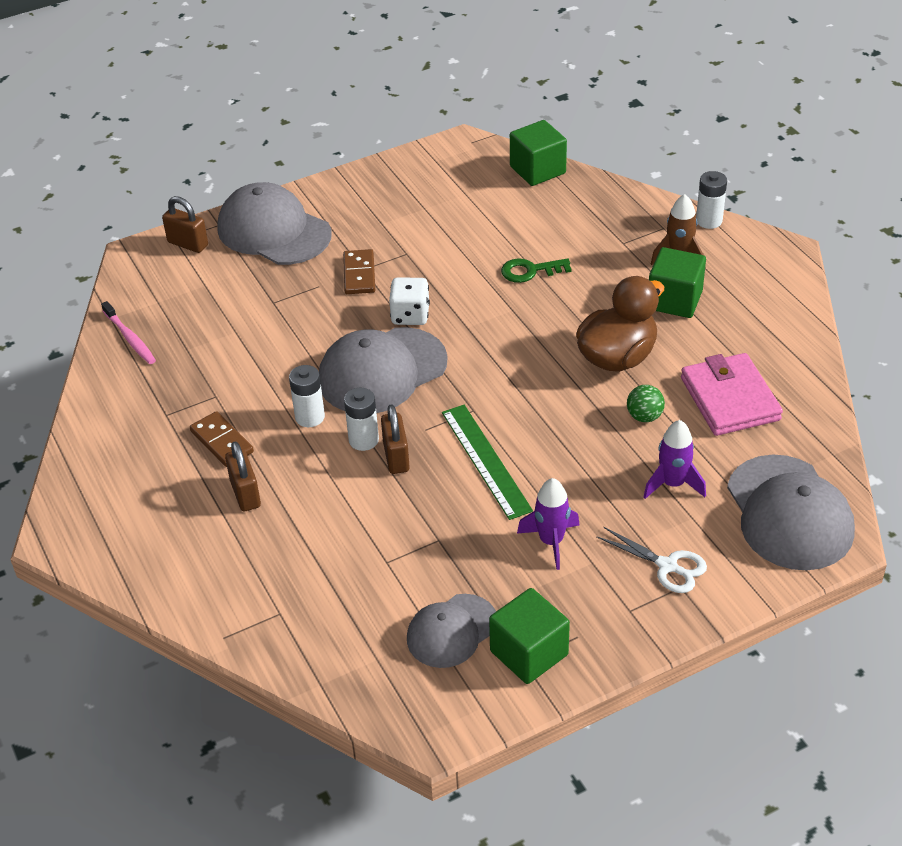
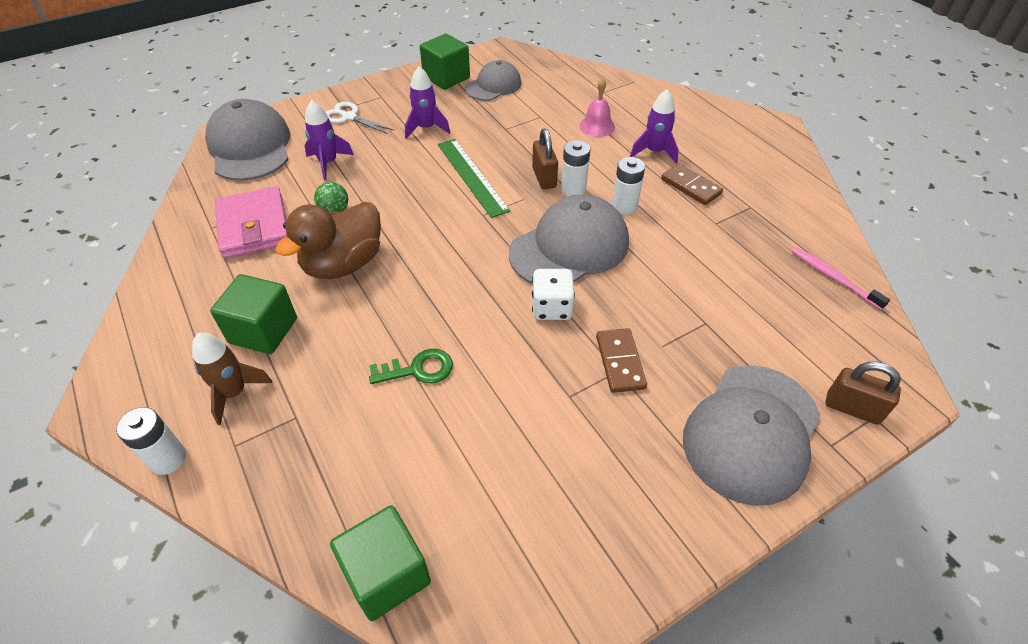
camera: 175 degrees right, 5 degrees up
(245, 494) = (654, 152): brown padlock -> purple rocket
(273, 231) = (751, 432): grey cap -> grey cap turned 90 degrees clockwise
(308, 541) = (597, 126): none -> pink bell

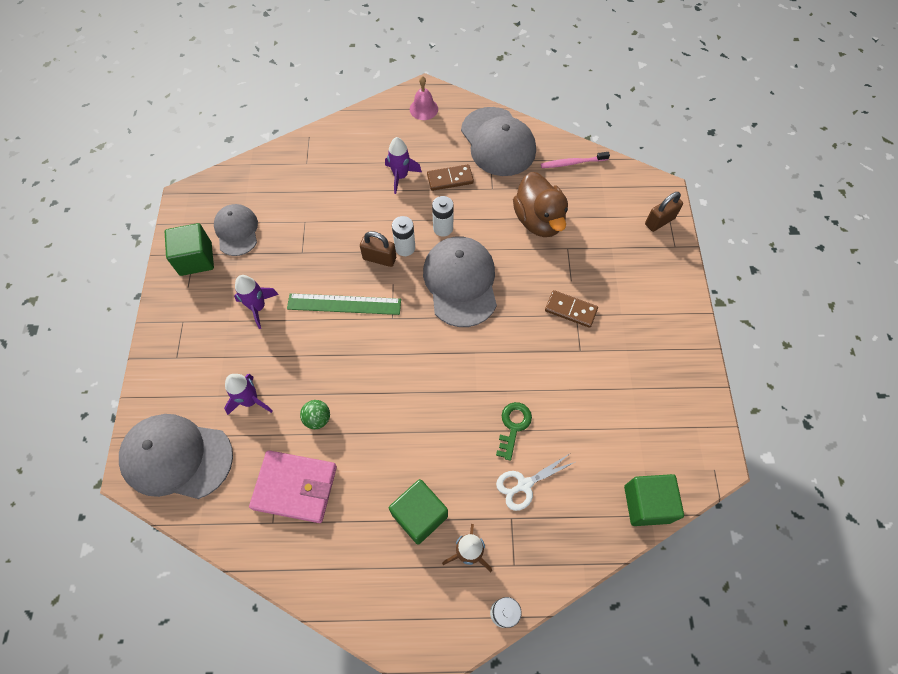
camera: 60 degrees left, 15 degrees up
(343, 264) = (384, 435): brown duck -> brown duck (538, 220)
(349, 117) = (194, 359): white scissors -> white scissors (524, 485)
(551, 308) = (507, 322): white dice -> none
(597, 126) = (345, 192): pink bell -> pink bell (423, 109)
(751, 432) = (650, 276): grey cap -> grey cap (498, 142)

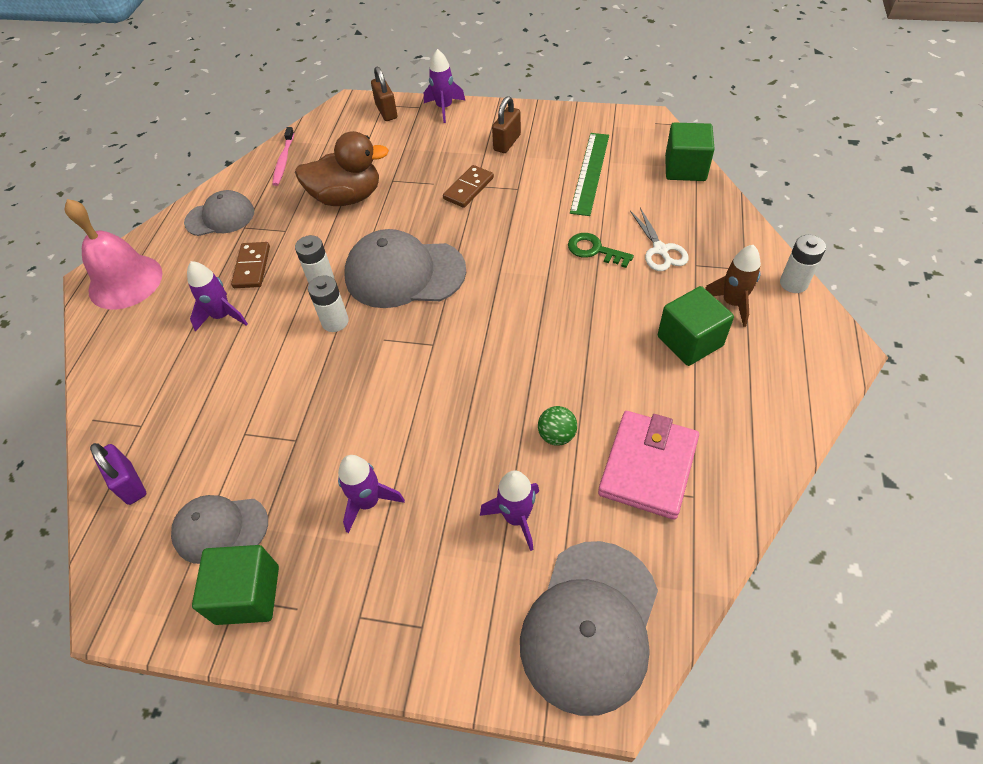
camera: 75 degrees left, 10 degrees down
(265, 174) = (130, 483): none -> purple padlock
(344, 304) = (397, 394): green ruler -> green ruler (590, 173)
(379, 258) = (341, 350): brown padlock -> brown padlock (507, 143)
(423, 109) = (125, 281): pink bell -> pink bell, size x1.81
(498, 142) = (220, 217): grey cap -> grey cap, size x0.62
(679, 267) = (444, 108): none -> purple rocket

